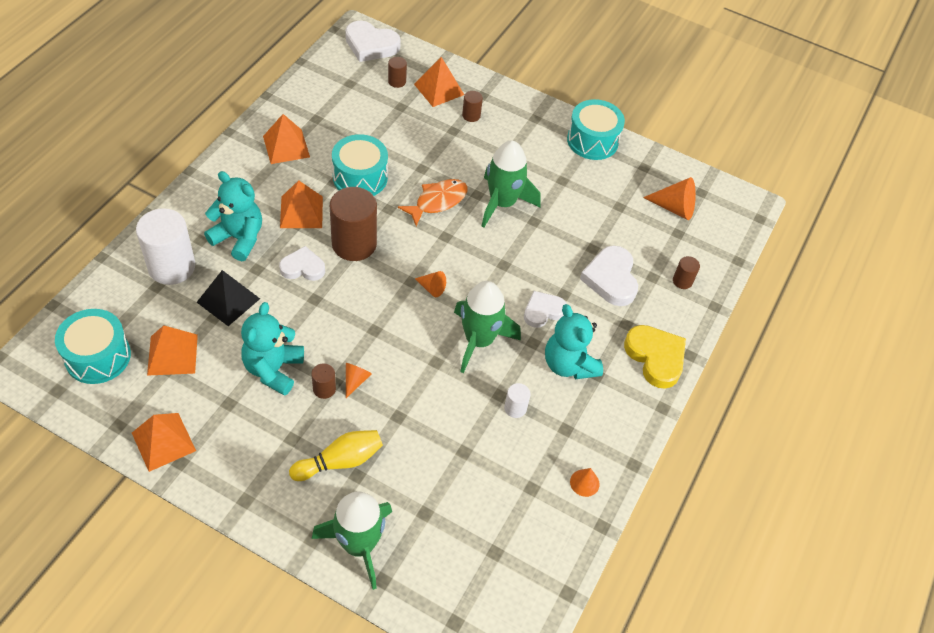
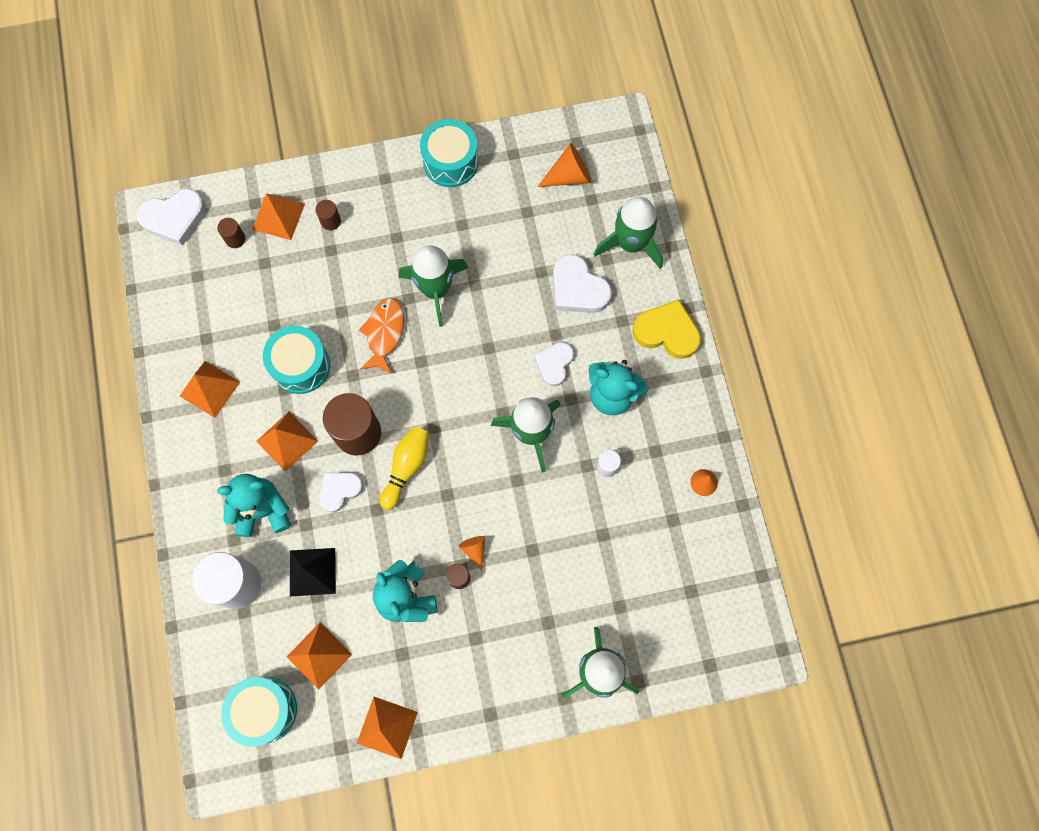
camera: 35 degrees left, 20 degrees up
(340, 461) = (526, 623): yellow bowling pin -> yellow bowling pin (406, 467)
(431, 288) = (454, 419): orange cone -> none
(682, 281) = (630, 243): brown cylinder -> green rocket

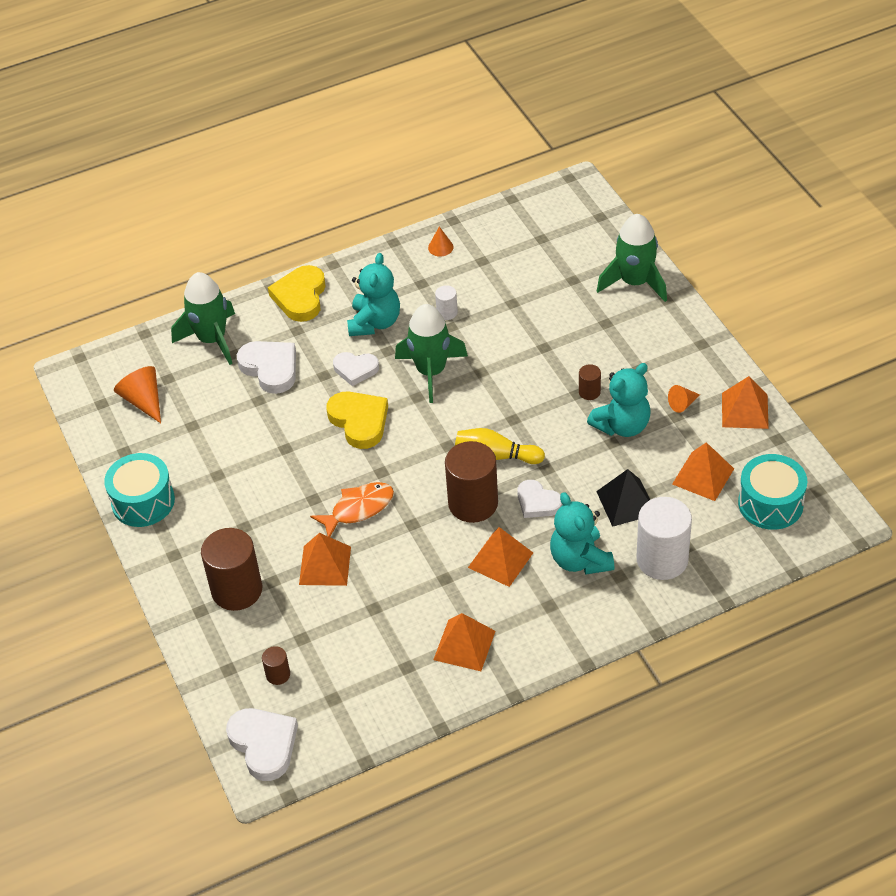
camera: 100 degrees left, 25 degrees down
(278, 216) = (241, 641): orange pyramid -> orange pyramid (325, 565)
(301, 365) = (414, 571): turquoise drum -> none
(331, 221) = (237, 590): brown cylinder -> brown cylinder, size x2.18
(384, 333) = (358, 509): orange fish -> orange fish turned 150 degrees clockwise
(435, 289) = (298, 478): green rocket -> none
(474, 550) = (559, 387): orange cone -> orange cone (682, 404)
(487, 354) = (359, 421): none -> yellow heart
(578, 289) = (270, 368): white heart -> white heart turned 75 degrees counterclockwise

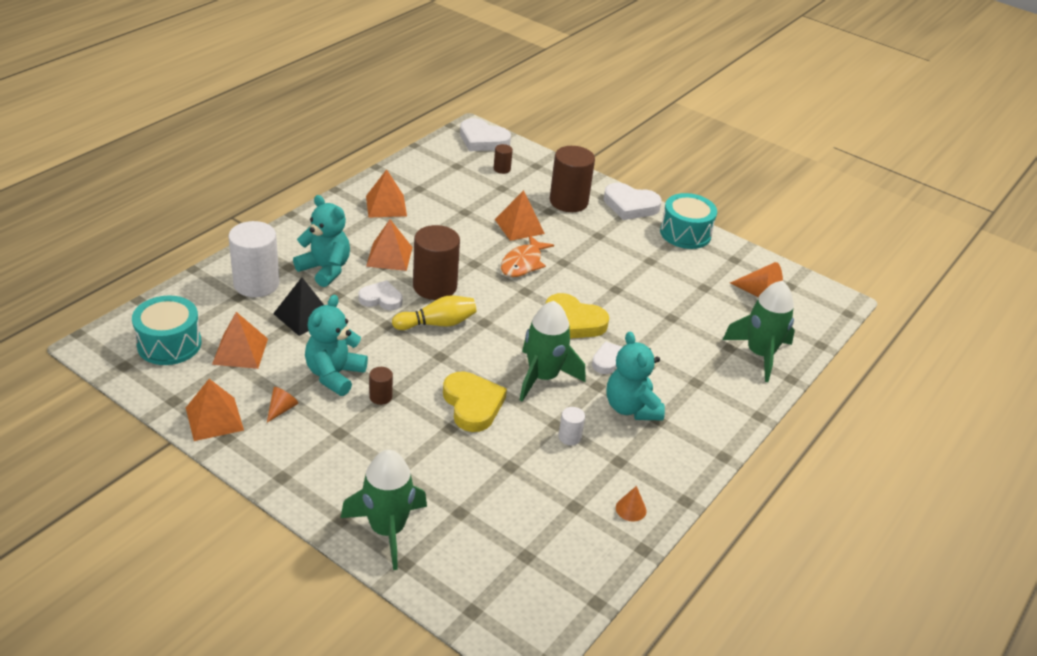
camera: 145 degrees right, 10 degrees down
(270, 368) = (686, 343): white heart -> white heart (630, 205)
(300, 297) = (722, 413): yellow heart -> yellow heart (472, 404)

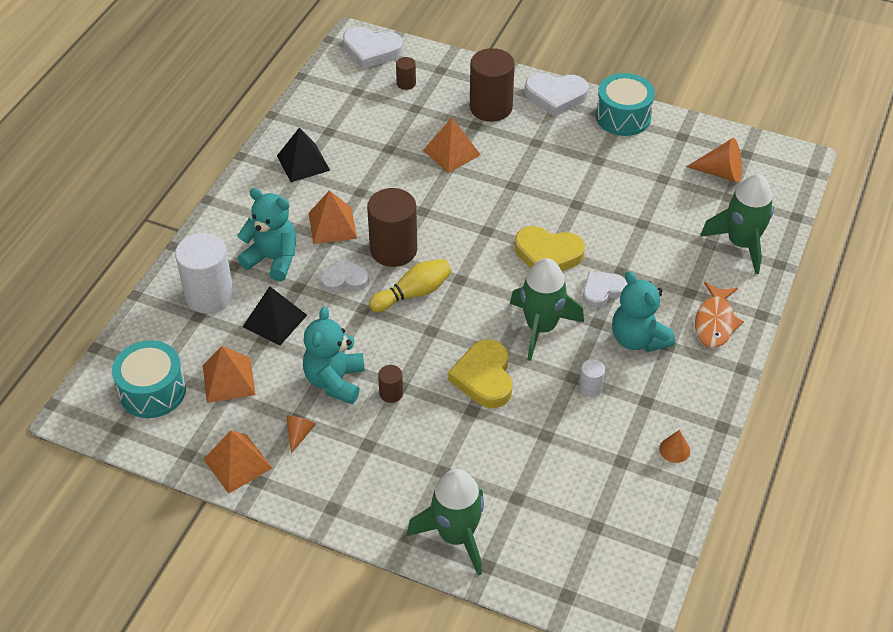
camera: 10 degrees left, 10 degrees up
(386, 206) = (303, 163): orange pyramid -> black pyramid
(472, 404) = (484, 377): yellow heart -> yellow heart turned 150 degrees counterclockwise
(523, 263) = (472, 197): orange fish -> orange fish (715, 322)

